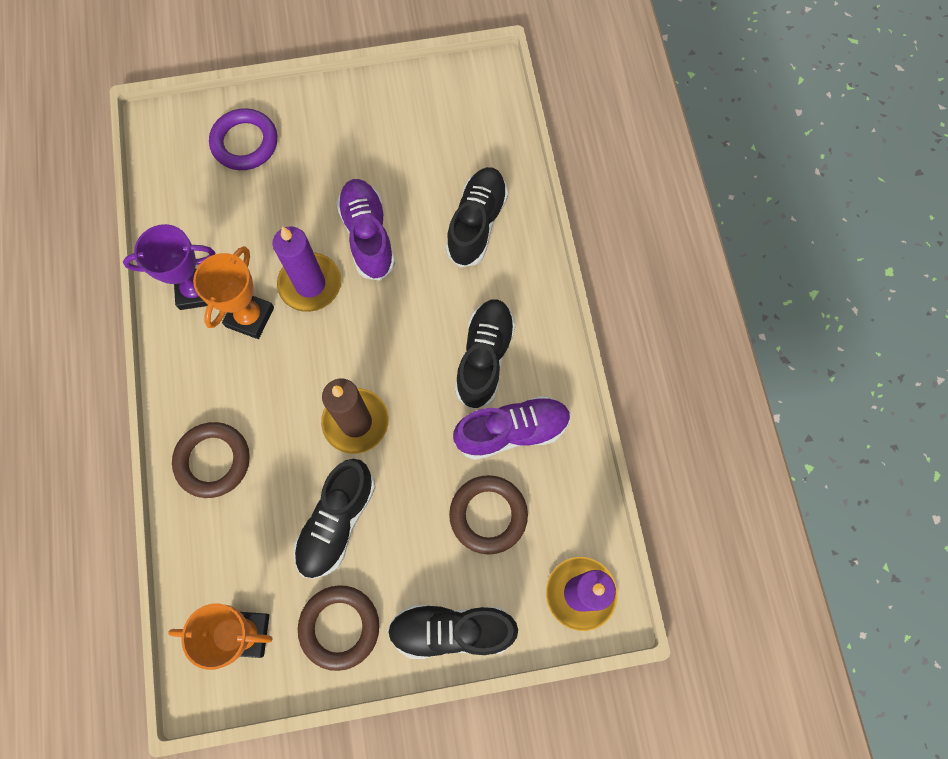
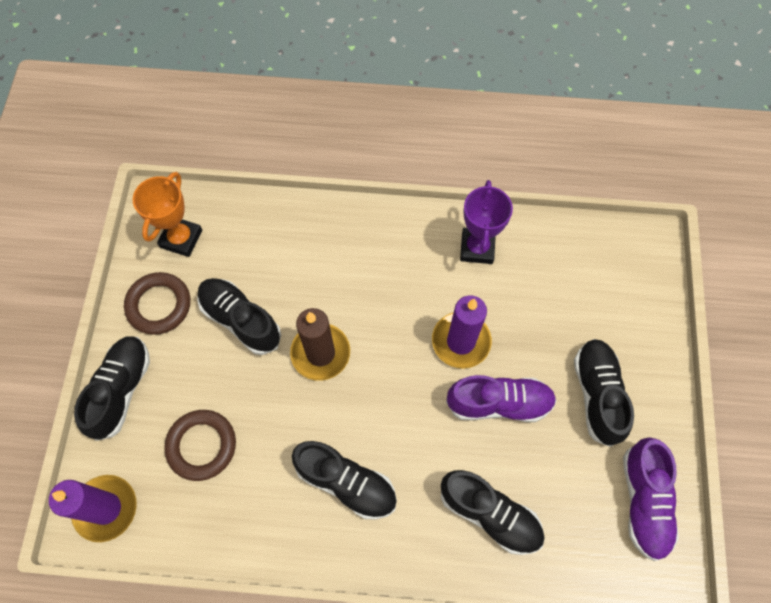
camera: 105 degrees right, 5 degrees down
(213, 461) = (323, 237): brown ring -> none
(245, 143) = (621, 312): purple ring -> none
(250, 317) = (441, 286): orange trophy -> none
(337, 152) = (597, 394): none -> black shoe
(512, 431) = (268, 489): purple shoe -> purple shoe (644, 501)

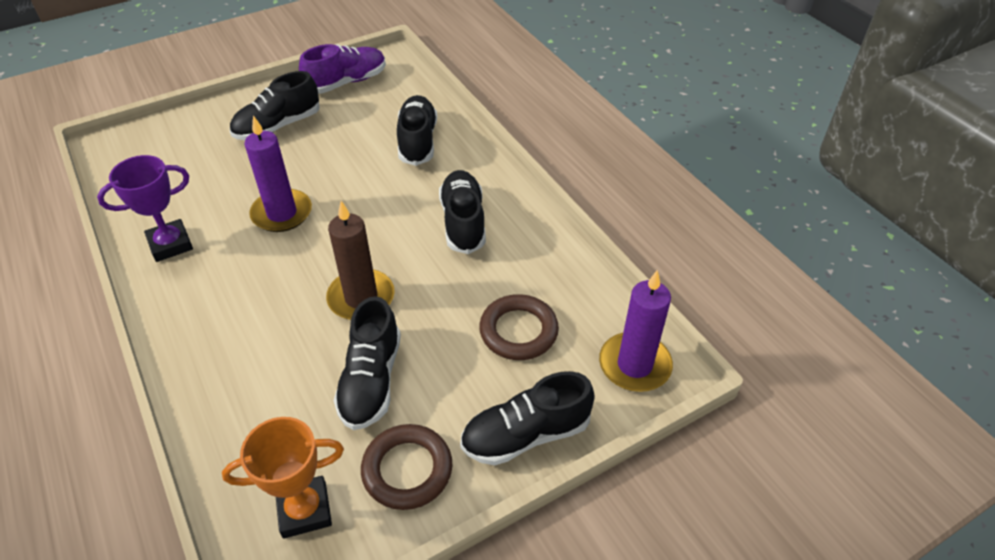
camera: 125 degrees left, 20 degrees down
(499, 403) = (324, 170): purple shoe -> none

